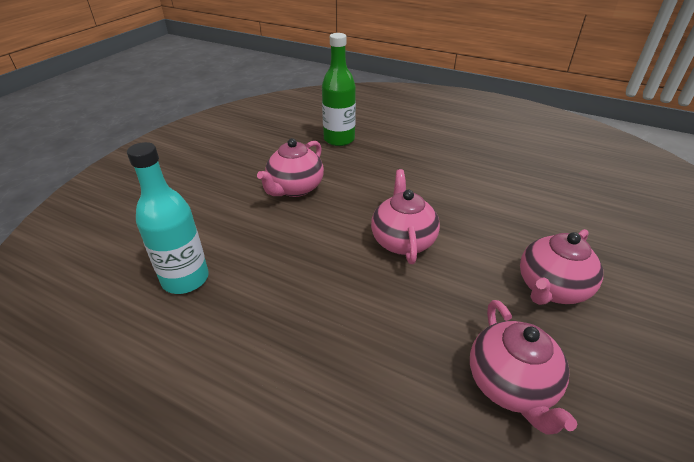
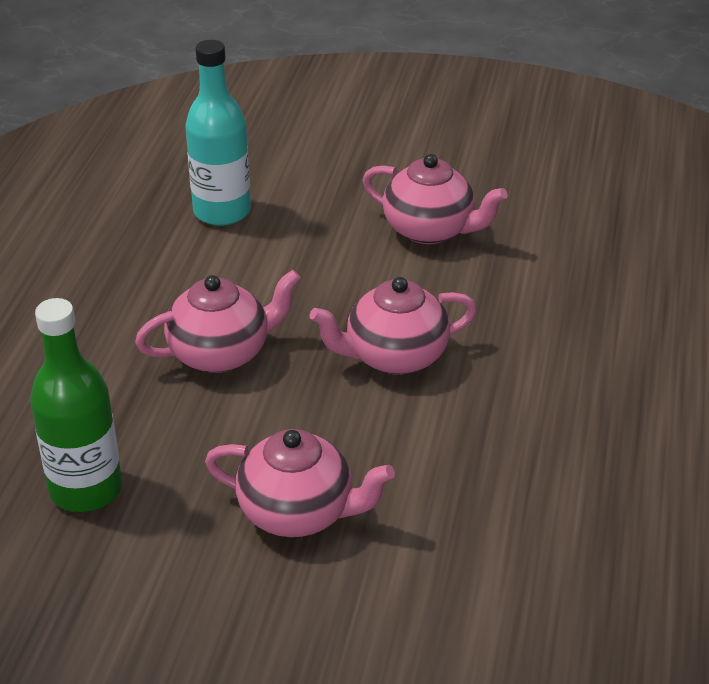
camera: 105 degrees left, 0 degrees up
(185, 279) = (590, 576): turquoise bottle -> turquoise bottle (222, 211)
(511, 385) = (585, 260): pink teapot -> pink teapot (221, 353)

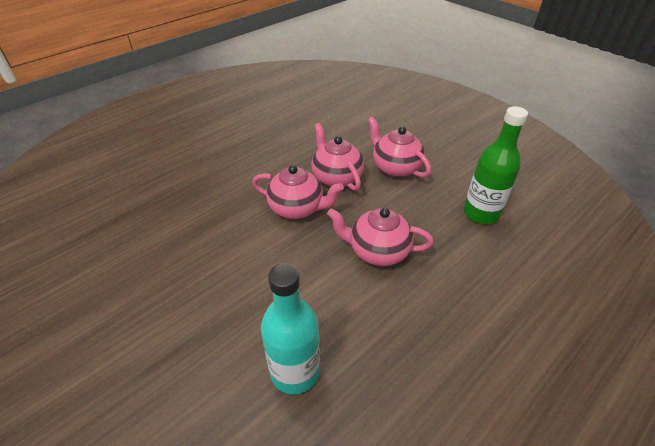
camera: 145 degrees left, 5 degrees up
(430, 230) = (192, 273): pink teapot -> pink teapot (336, 177)

